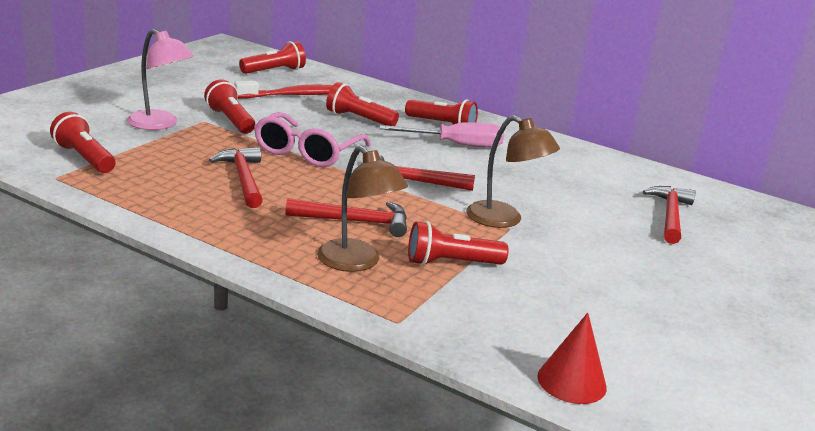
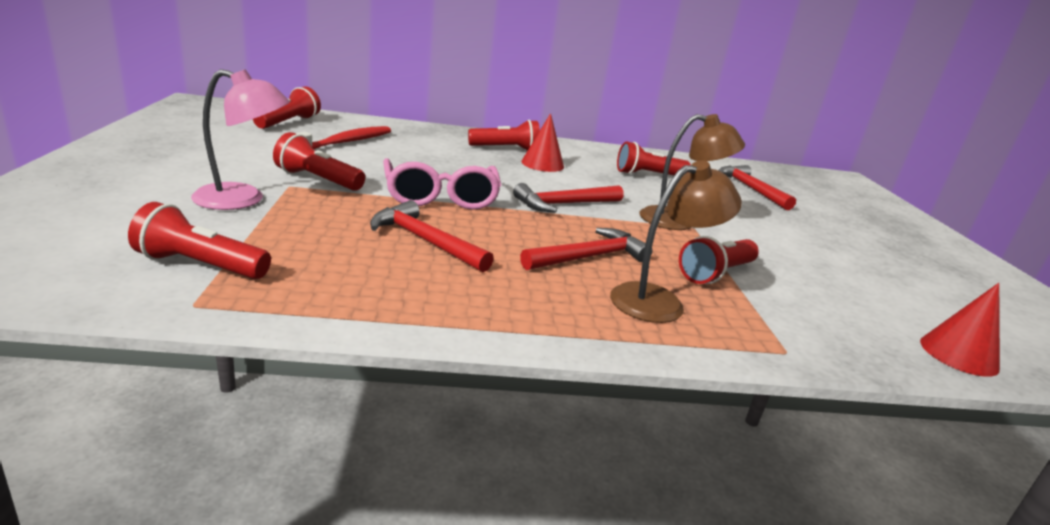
camera: 35 degrees left, 0 degrees up
(356, 263) = (659, 301): brown lamp -> brown lamp turned 45 degrees counterclockwise
(359, 119) = (435, 156): red flashlight -> red flashlight (648, 175)
(456, 145) = (542, 164): pink screwdriver -> red cone

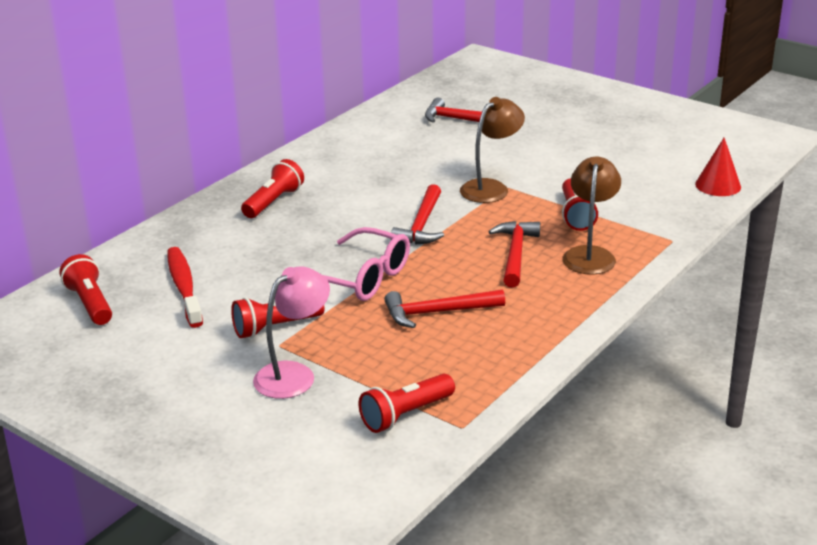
camera: 45 degrees left, 5 degrees up
(542, 164) = (327, 198): red cone -> none
(648, 175) = (395, 155): red flashlight -> none

